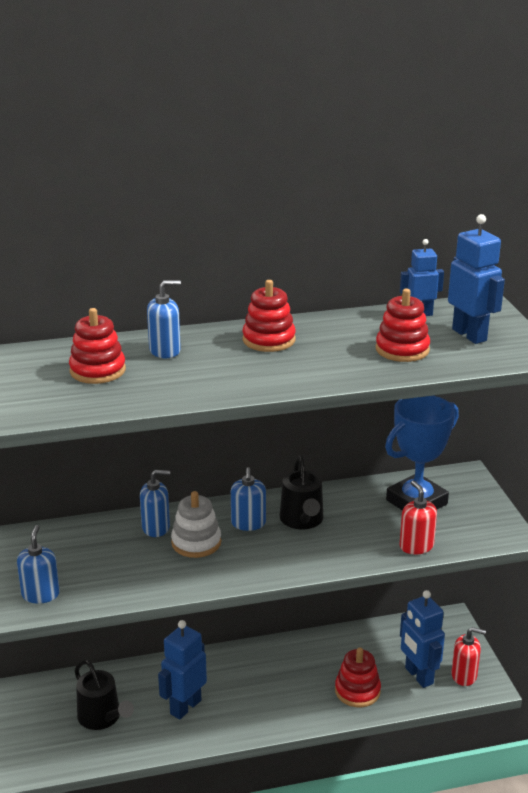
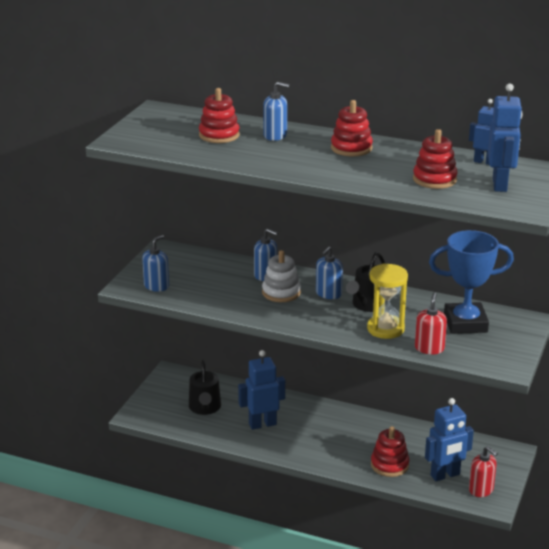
camera: 35 degrees right, 0 degrees up
(350, 541) = (385, 329): none -> yellow hourglass
(418, 676) = (445, 475): blue robot -> blue robot turned 120 degrees counterclockwise

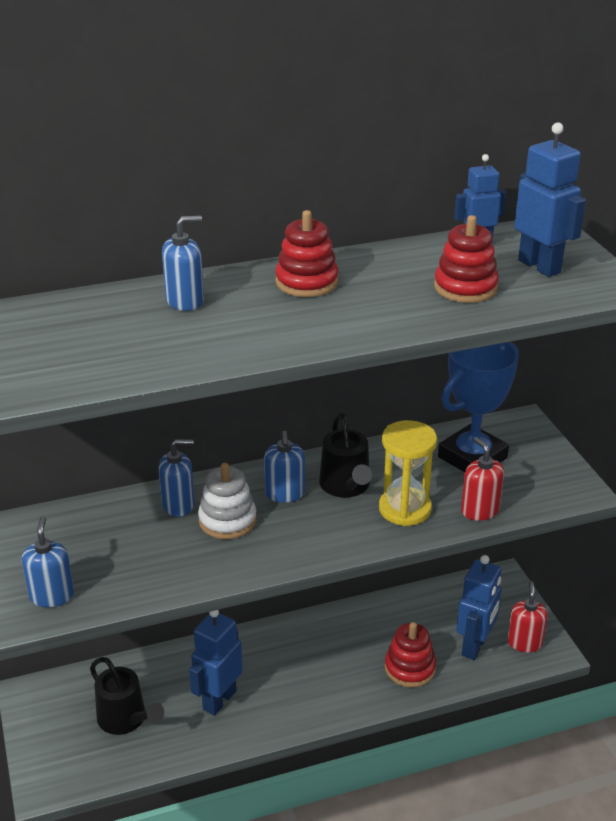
camera: 40 degrees left, 5 degrees up
(219, 135) = (107, 330): red stacking toy -> none
(481, 490) = (524, 642): red soap dispenser -> red soap dispenser turned 90 degrees counterclockwise

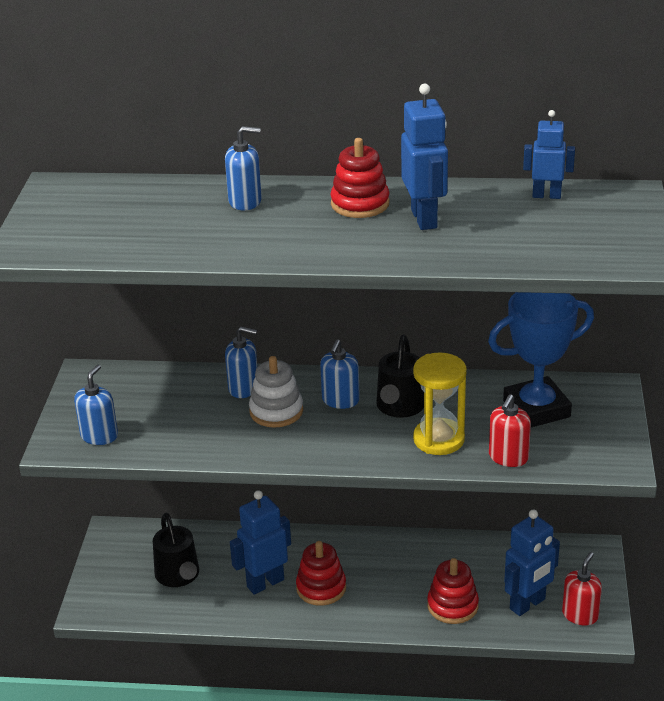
camera: 25 degrees right, 0 degrees up
(465, 287) = (497, 235): red stacking toy -> red stacking toy (321, 588)
(479, 510) = (508, 457): red soap dispenser -> red soap dispenser turned 150 degrees counterclockwise
(539, 266) = (586, 228): blue robot -> blue robot (424, 219)

